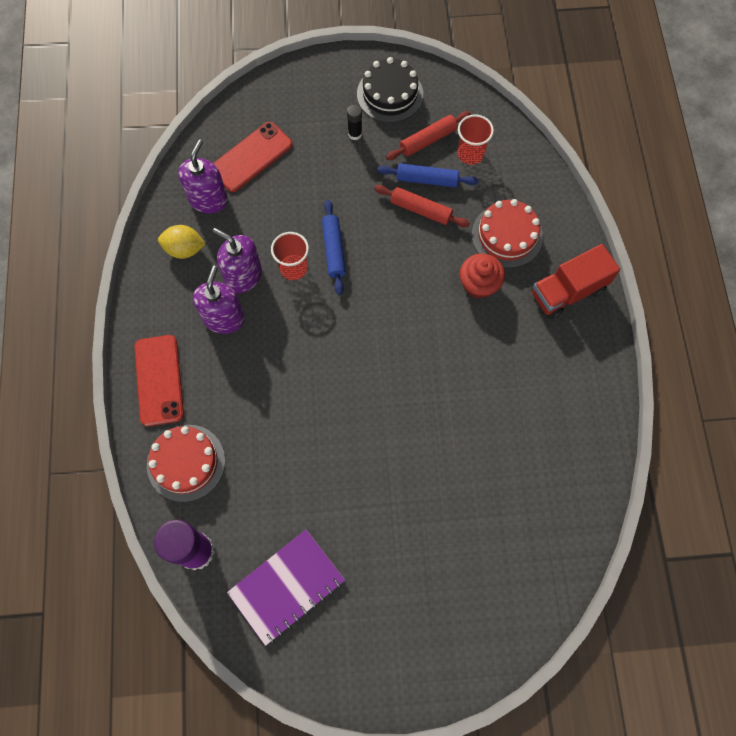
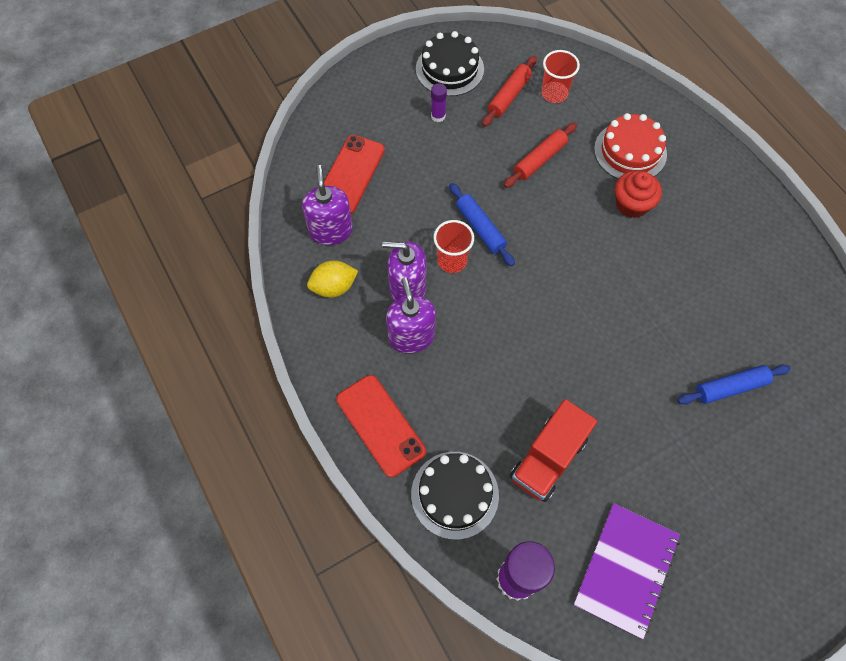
camera: 25 degrees left, 5 degrees down
(186, 462) = (455, 494): red cake -> black cake
(355, 134) = (438, 116): black glue stick -> purple glue stick
(421, 210) = (539, 160): red rolling pin -> red rolling pin turned 45 degrees counterclockwise
(427, 180) = (529, 131): blue rolling pin -> blue rolling pin (730, 387)
(568, 292) = (713, 178): red truck -> red truck (548, 459)

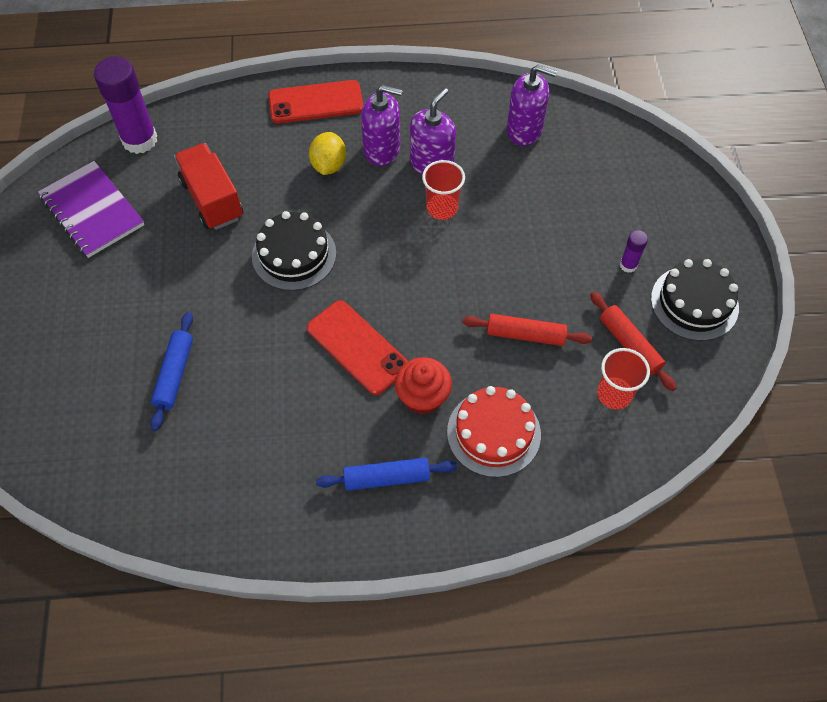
camera: 115 degrees right, 5 degrees down
(334, 287) = (462, 113): yellow lemon -> yellow lemon (328, 165)
(351, 175) = (583, 165): red phone -> red phone (357, 347)
(455, 494) = (228, 127): black cake -> black cake (294, 255)
(480, 228) = (466, 245): blue rolling pin -> blue rolling pin (387, 478)
(539, 160) = (525, 335): red rolling pin -> red rolling pin turned 60 degrees counterclockwise

